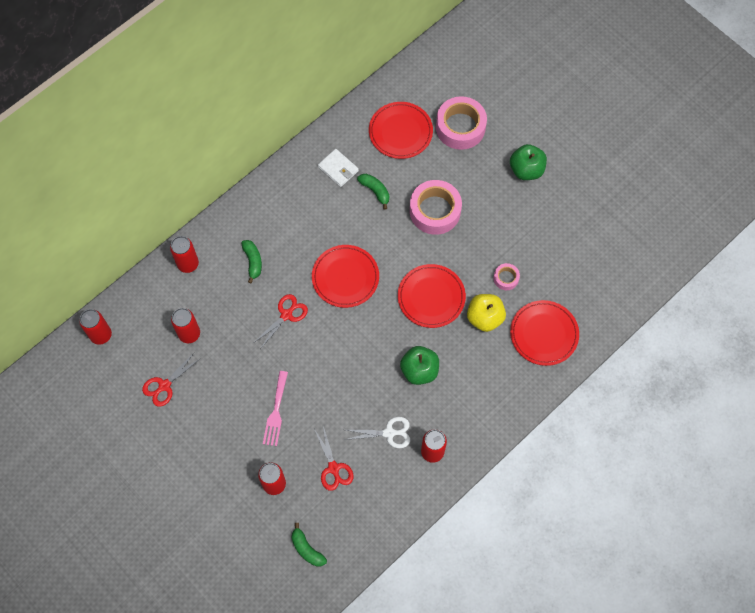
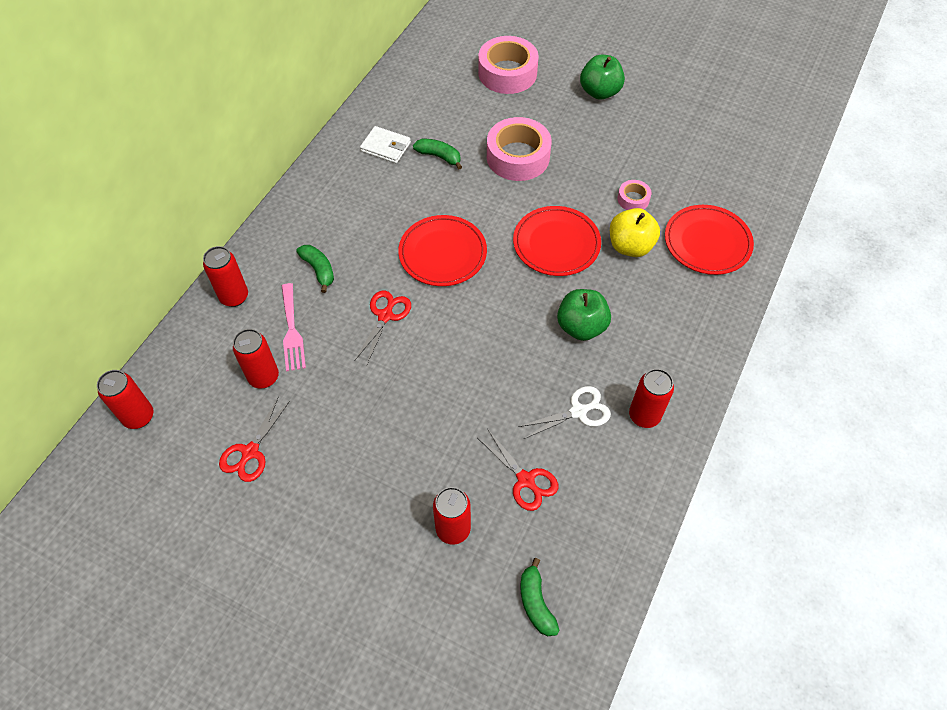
camera: 20 degrees left, 10 degrees down
(276, 412) = (418, 435): pink fork -> pink fork (292, 331)
(307, 549) = (536, 603): green banana -> green banana turned 45 degrees clockwise
(400, 132) = (442, 94): red plate -> none

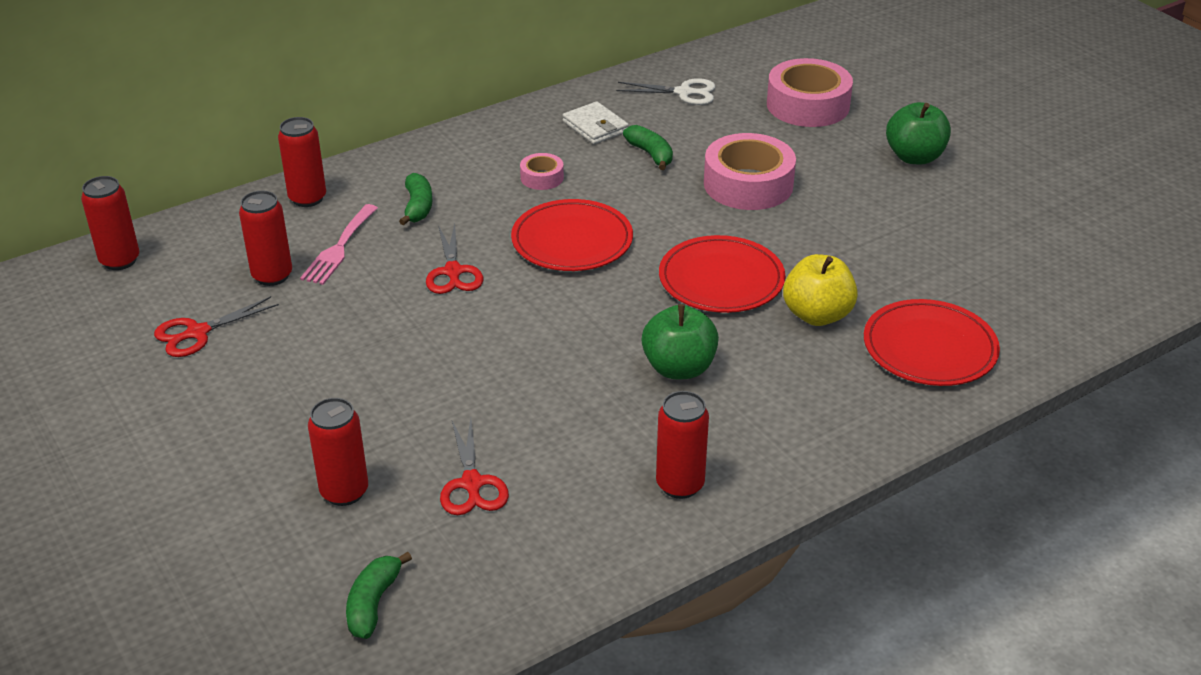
camera: 30 degrees right, 20 degrees down
(385, 315) = (453, 272): red scissors -> red scissors turned 120 degrees clockwise
(578, 411) = (599, 446): white scissors -> white scissors (684, 92)
(633, 199) = (864, 272): pink tape -> pink tape (542, 177)

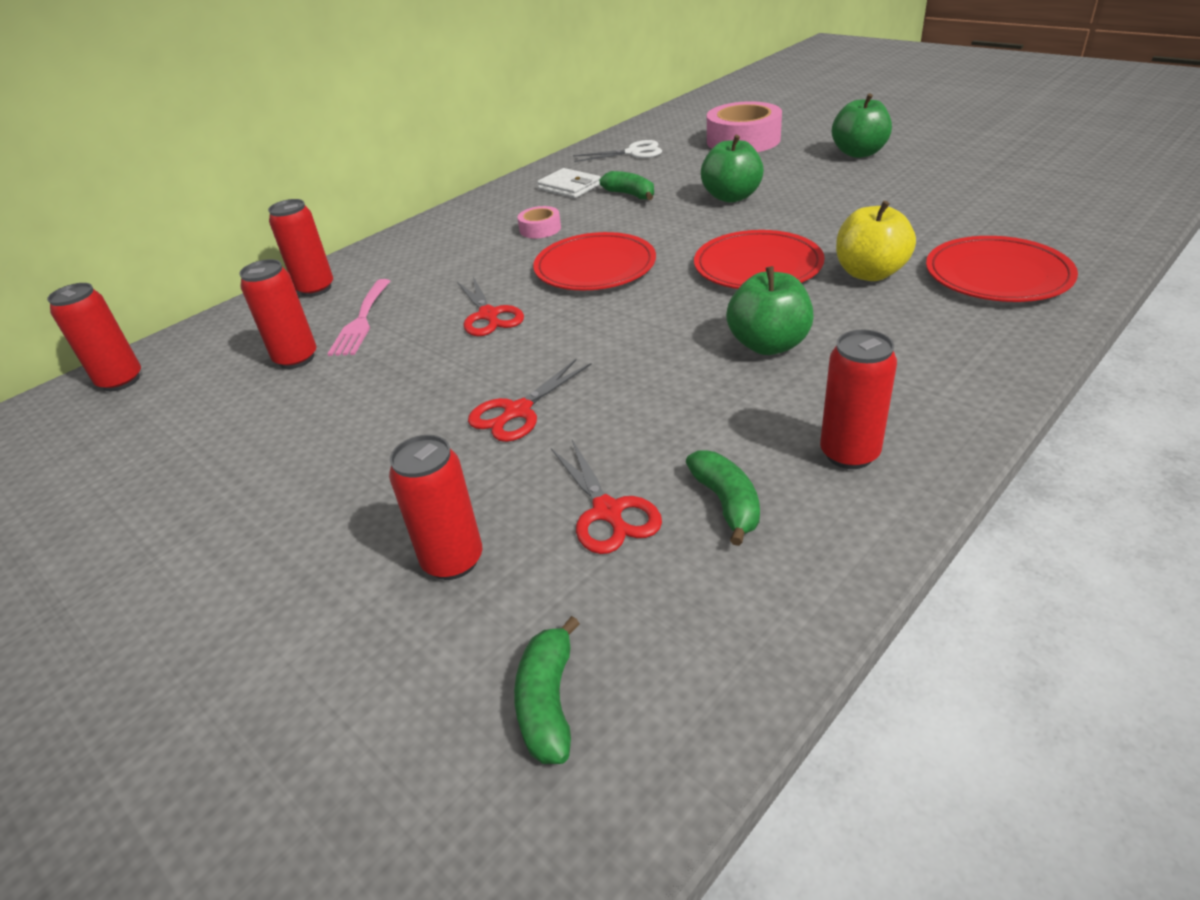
camera: 10 degrees left, 0 degrees up
(197, 333) = (222, 429): red scissors -> red scissors (517, 412)
(418, 207) = (430, 273): green banana -> green banana (726, 503)
(748, 184) = (731, 197): pink tape -> green apple

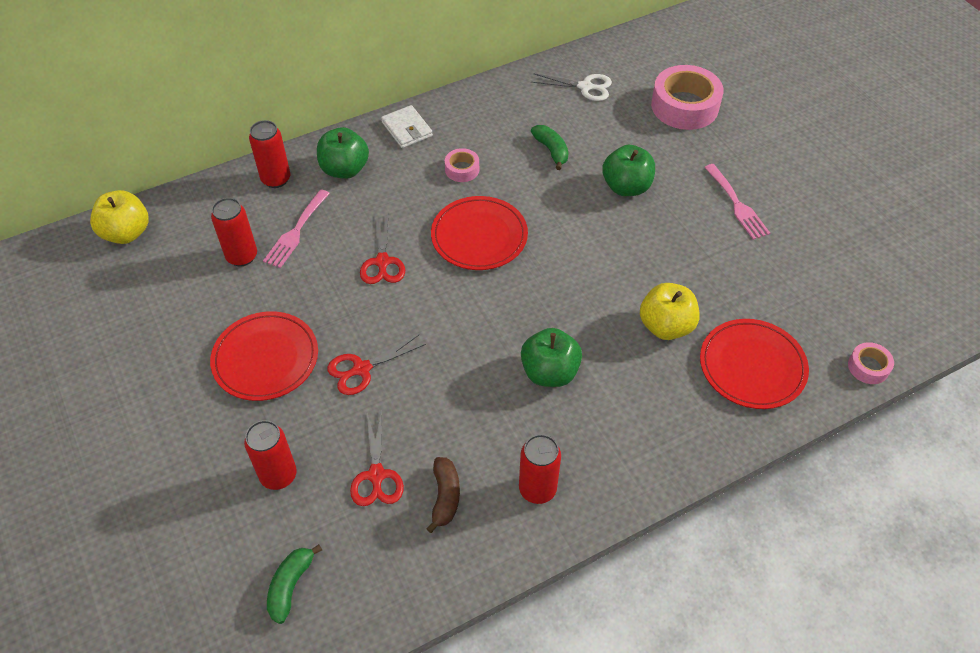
camera: 15 degrees right, 15 degrees up
(121, 381) = (126, 233): red can -> yellow apple
(569, 187) = (510, 119): white wallet -> white wallet (407, 129)
(726, 503) = (445, 497): green banana -> brown banana
(757, 266) = (593, 284): red plate -> red plate (265, 358)
(857, 180) = (737, 205): none -> pink fork
(859, 153) = (765, 166): green apple -> green apple (344, 169)
(1118, 242) = (868, 367): none -> pink tape

